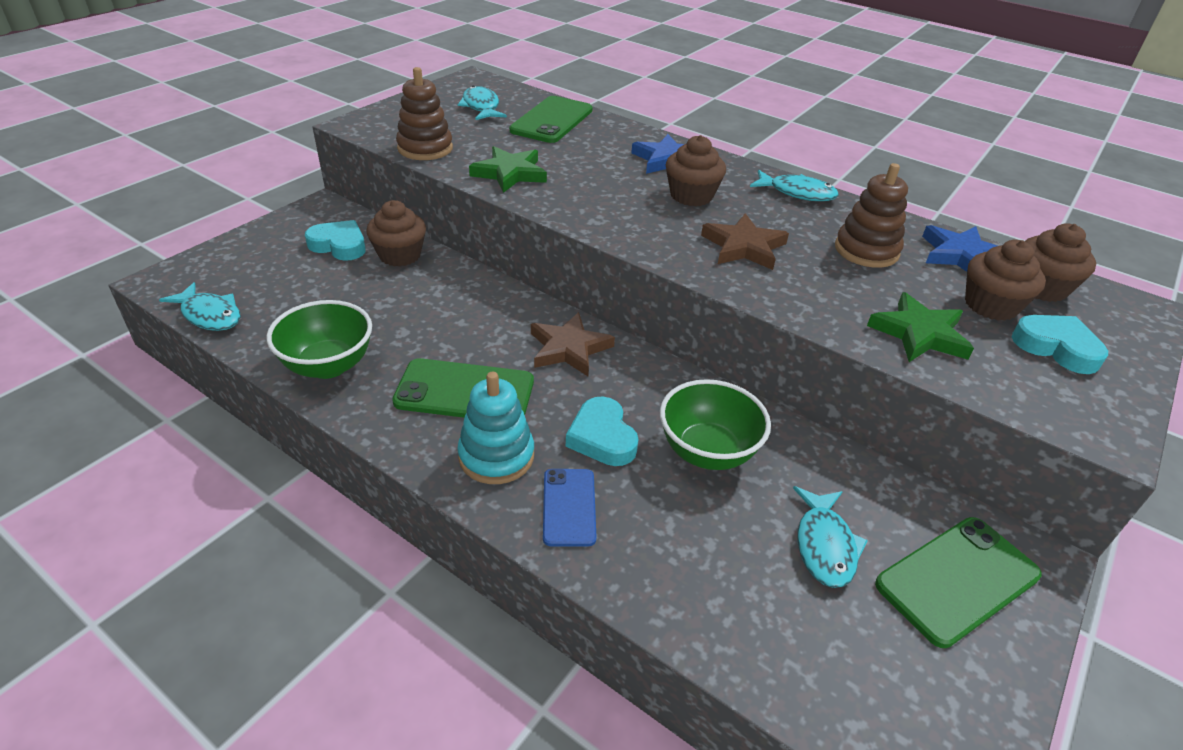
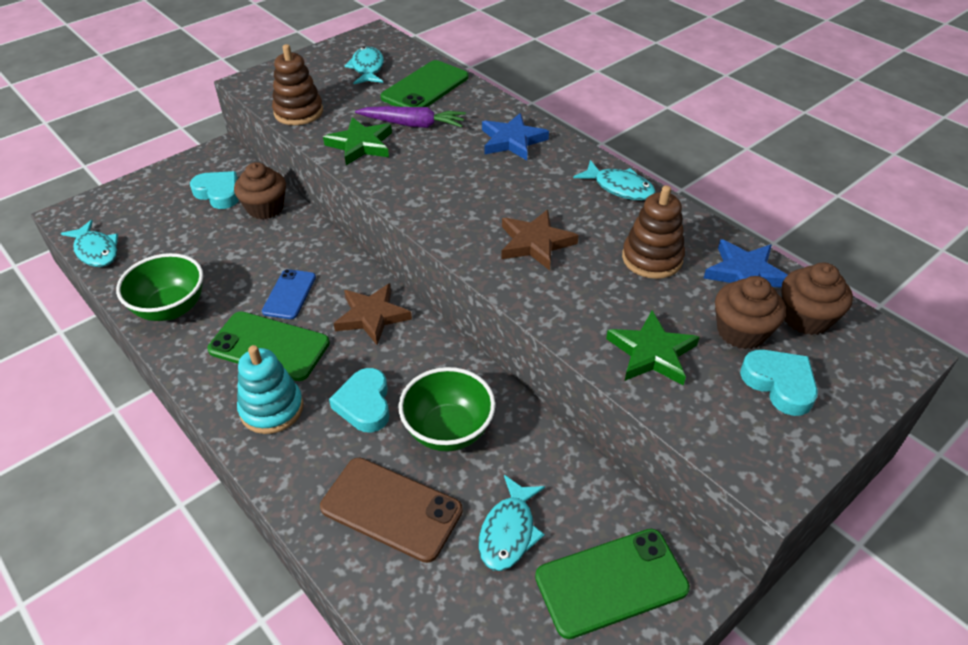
camera: 15 degrees right, 5 degrees up
(556, 152) = (413, 124): none -> purple carrot
(569, 507) = (311, 462): blue phone -> blue phone (289, 294)
(684, 543) = (391, 509): none -> brown phone
(691, 196) = (515, 182): brown cupcake -> none

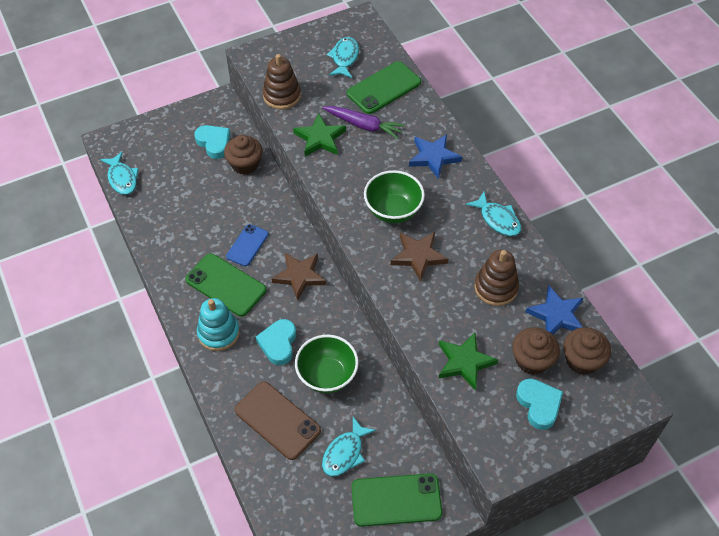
camera: 15 degrees right, 10 degrees up
(171, 308) = (166, 239): green bowl -> green bowl (393, 211)

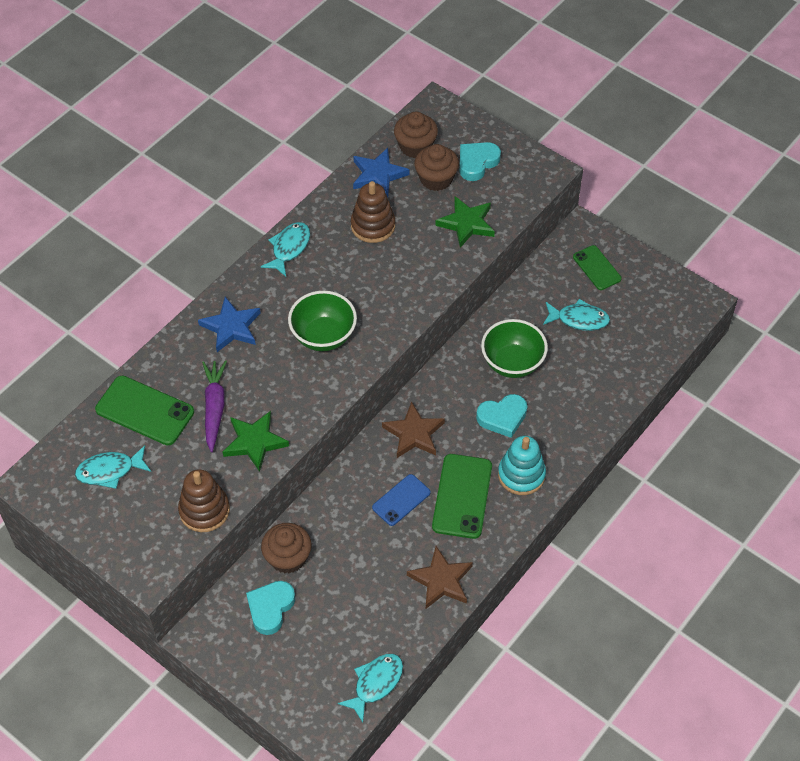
camera: 115 degrees left, 0 degrees up
(247, 245) = (401, 500): blue phone -> blue phone turned 45 degrees counterclockwise
(277, 420) = (581, 383): brown phone -> none
(396, 500) = (597, 268): green phone -> green phone, size x0.63
(418, 256) = (369, 296): brown star -> brown star (441, 580)

